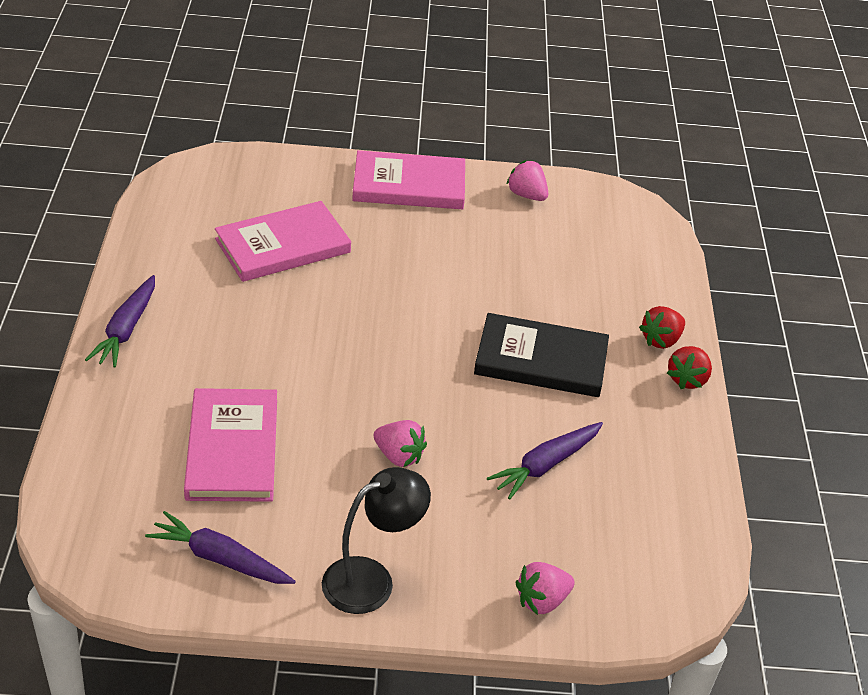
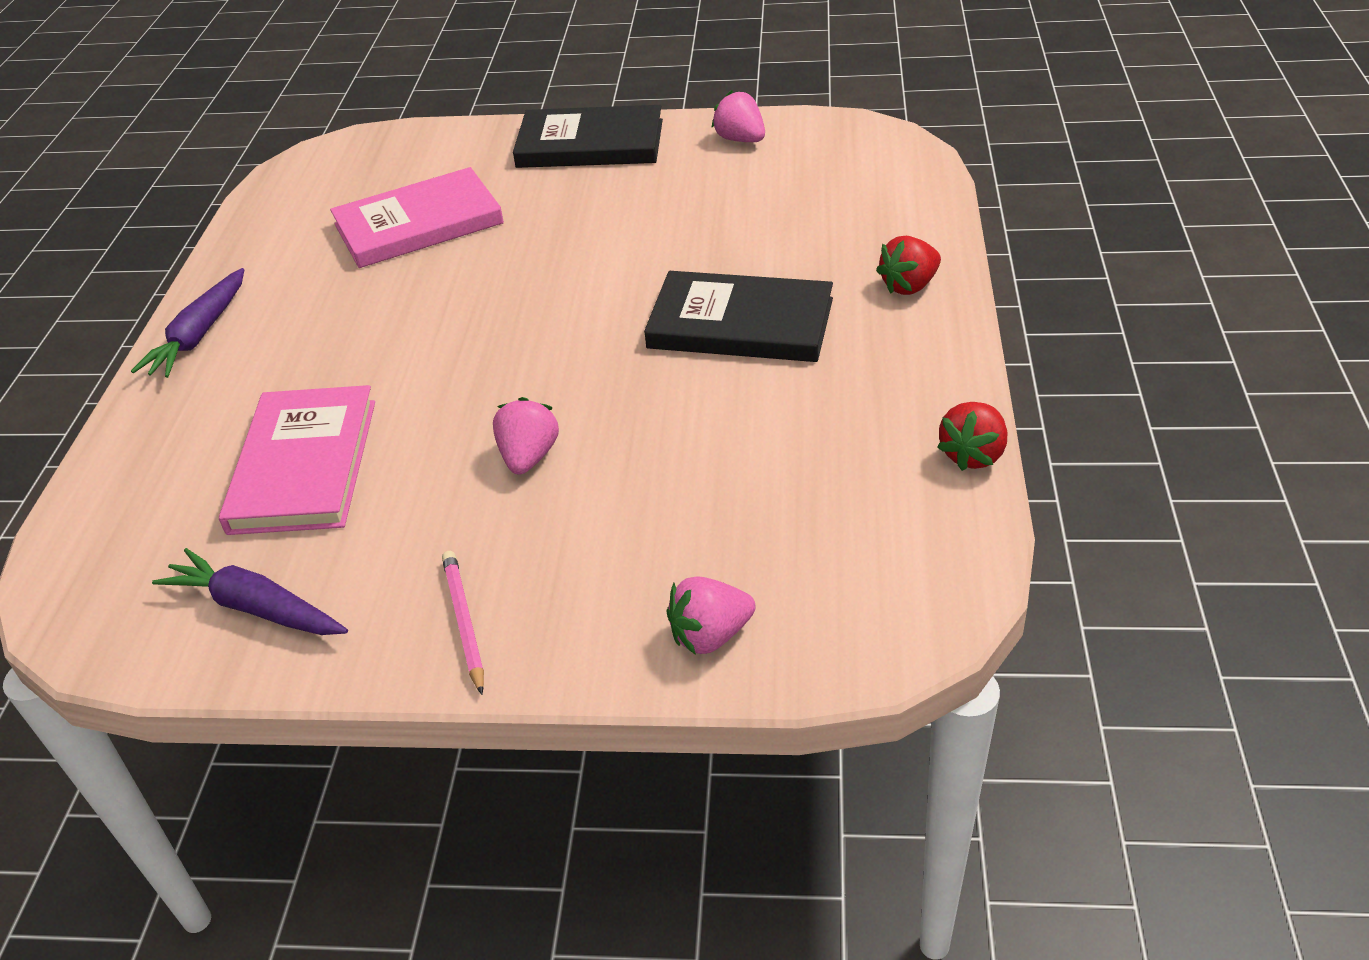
camera: 10 degrees right, 0 degrees up
(371, 579) = (464, 622): black lamp -> pink pencil
(399, 456) = (529, 457): pink strawberry -> pink strawberry turned 120 degrees counterclockwise
(409, 185) = (590, 144): pink book -> black book
(545, 465) = (734, 453): purple carrot -> none
(687, 379) = (944, 330): red strawberry -> red strawberry (973, 455)

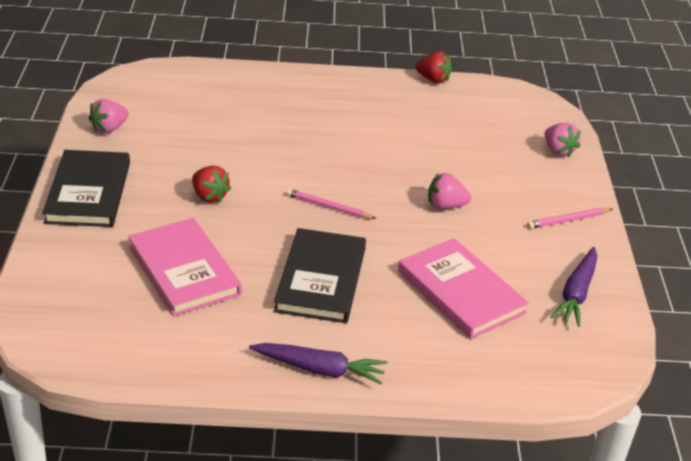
camera: 100 degrees left, 5 degrees down
(304, 465) = (460, 292): pink book -> pink book turned 60 degrees clockwise
(539, 331) = (328, 207): none -> pink pencil
(740, 323) = (326, 136): black book -> black book (321, 279)
(909, 286) = (296, 83): red strawberry -> red strawberry (209, 196)

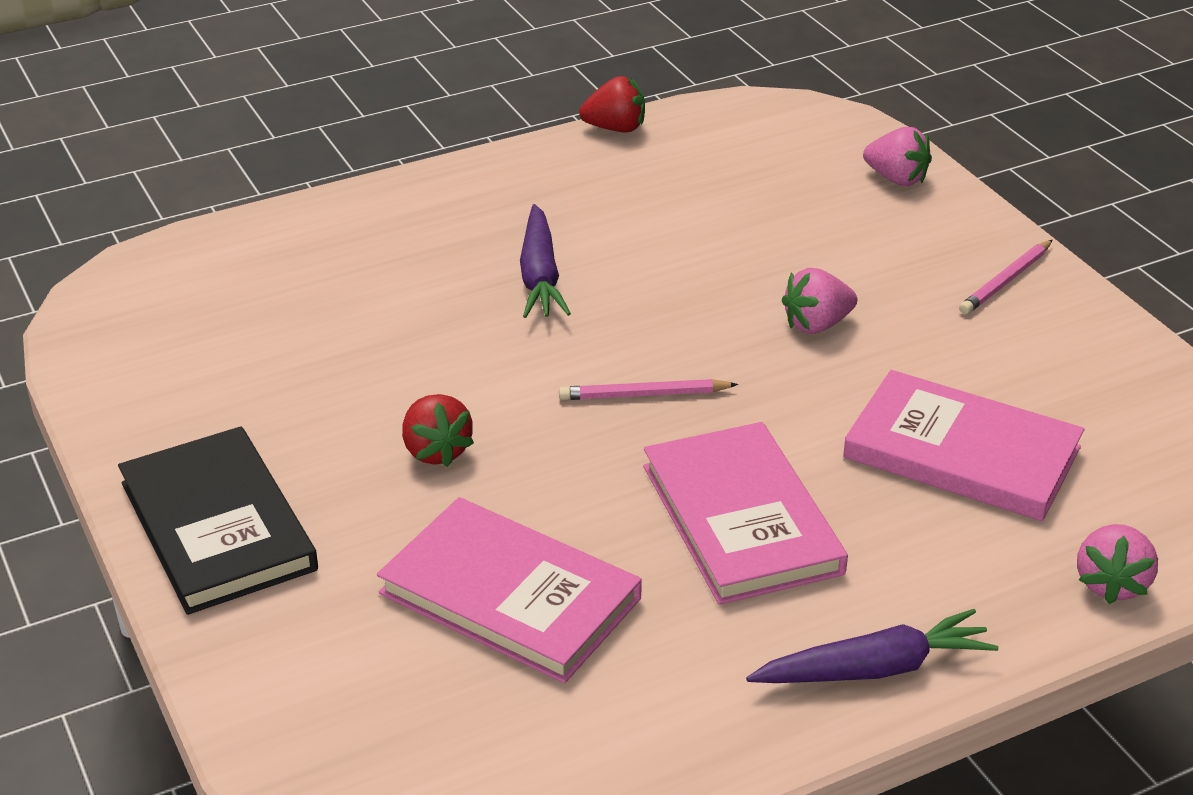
camera: 25 degrees left, 0 degrees up
(109, 129) = (152, 397): pink strawberry -> pink strawberry (1111, 583)
(209, 196) = (436, 451): red strawberry -> red strawberry turned 45 degrees clockwise
(321, 279) = (741, 519): black book -> pink book
(576, 293) = (1117, 388): purple carrot -> purple carrot (540, 276)

